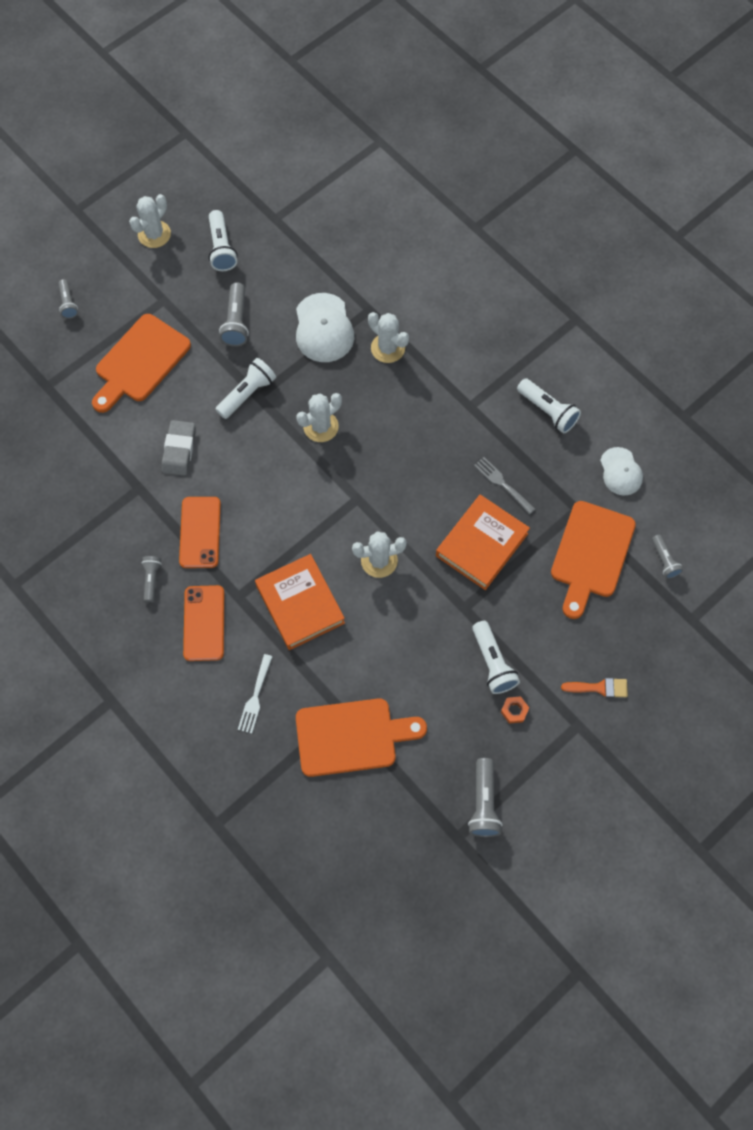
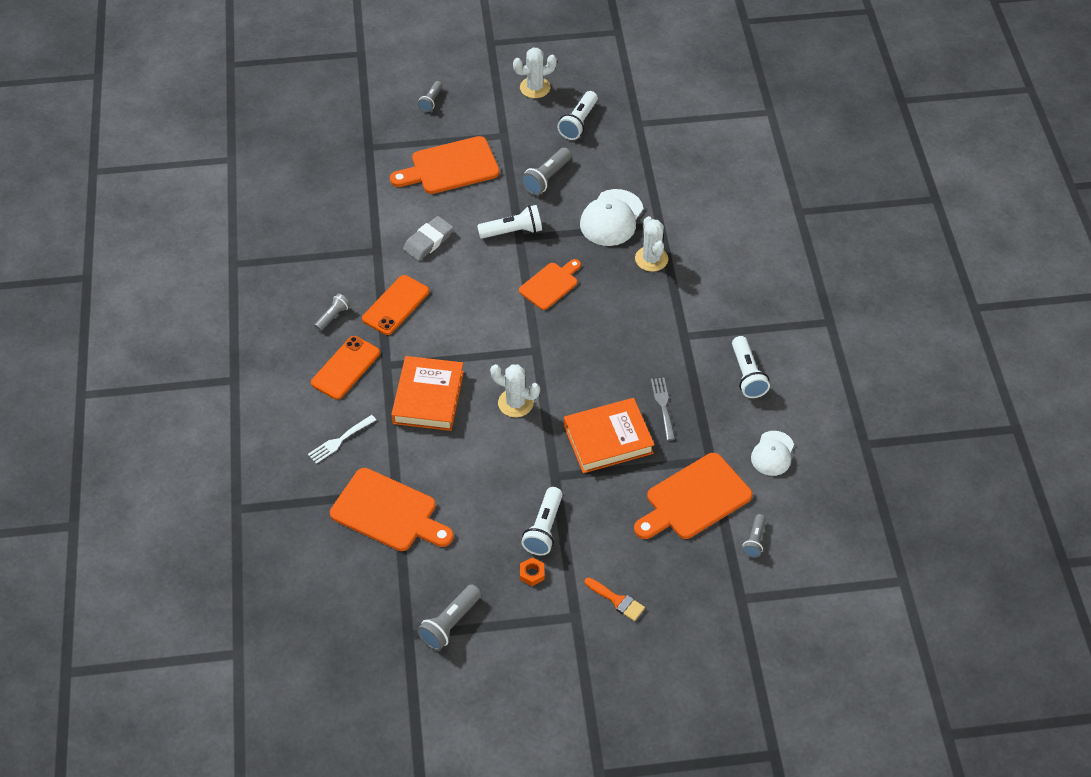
camera: 35 degrees right, 15 degrees down
(321, 426) = (550, 284): white cactus -> orange cutting board

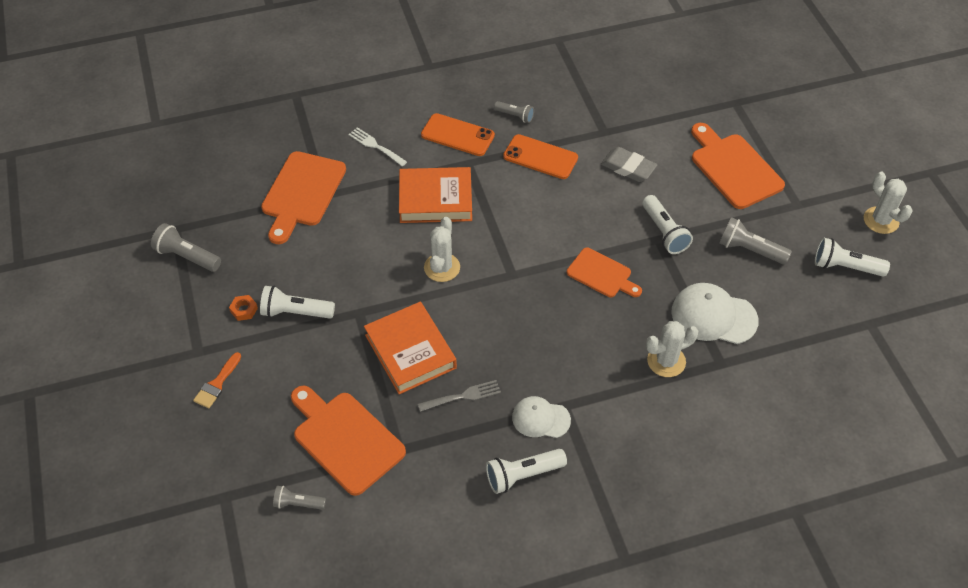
camera: 80 degrees right, 0 degrees up
(431, 101) = (819, 138): grey flashlight -> none
(772, 453) = (416, 512): white cap -> white cap (540, 419)

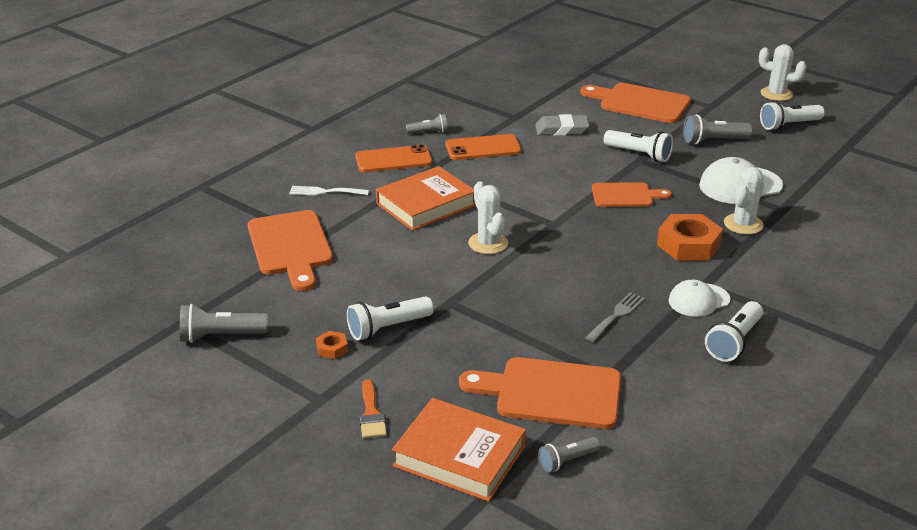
camera: 35 degrees left, 20 degrees down
(410, 351) = (532, 307): orange book -> orange book (459, 456)
(595, 357) = (688, 245): none -> orange nut

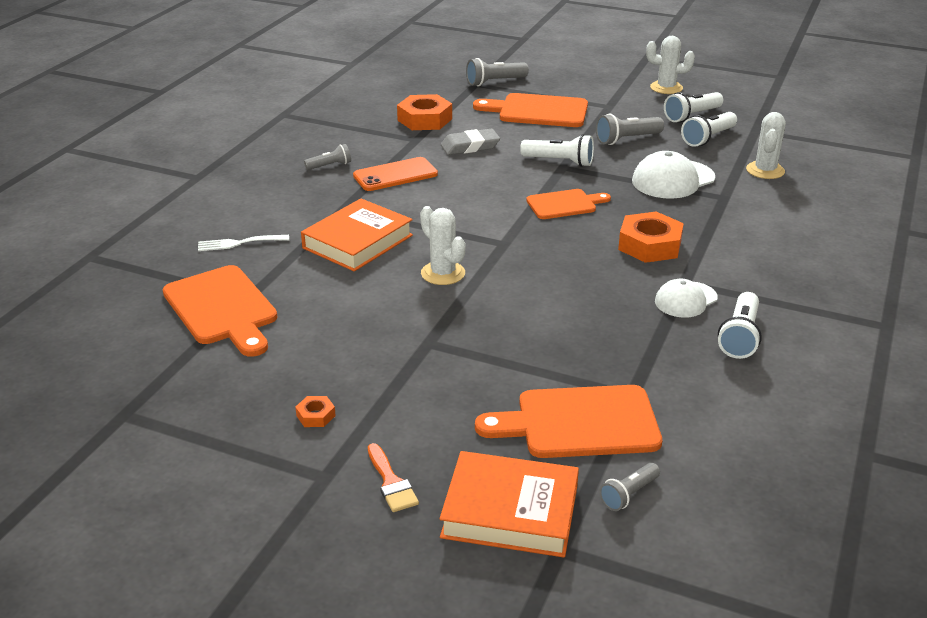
camera: 15 degrees left, 0 degrees up
(220, 336) = (177, 423): grey flashlight -> grey flashlight (494, 82)
(388, 328) = (370, 382): white flashlight -> white flashlight (708, 138)
(393, 160) = (302, 199): orange phone -> none
(531, 99) = (425, 119): none -> orange nut
(616, 315) = (610, 328): grey fork -> none
(743, 224) = (693, 217): white cactus -> white cactus (765, 170)

